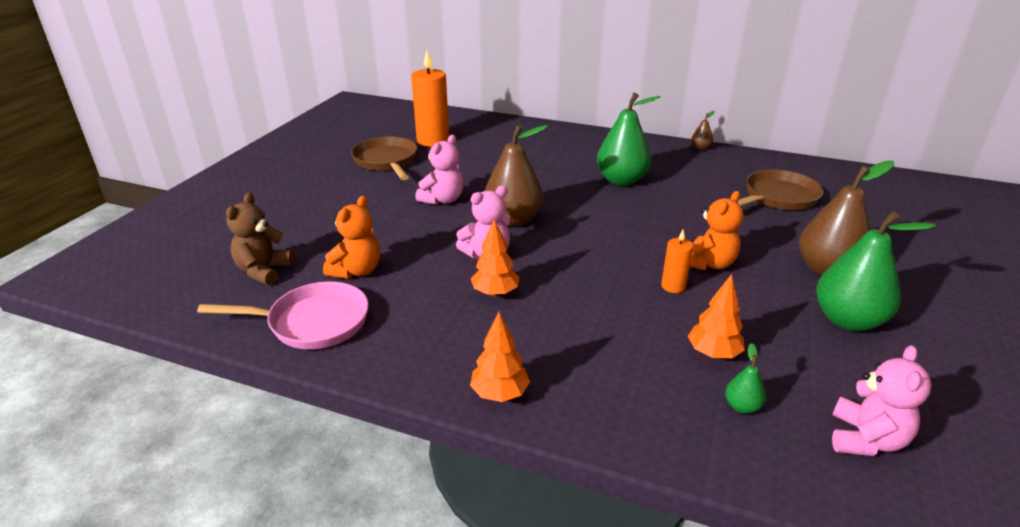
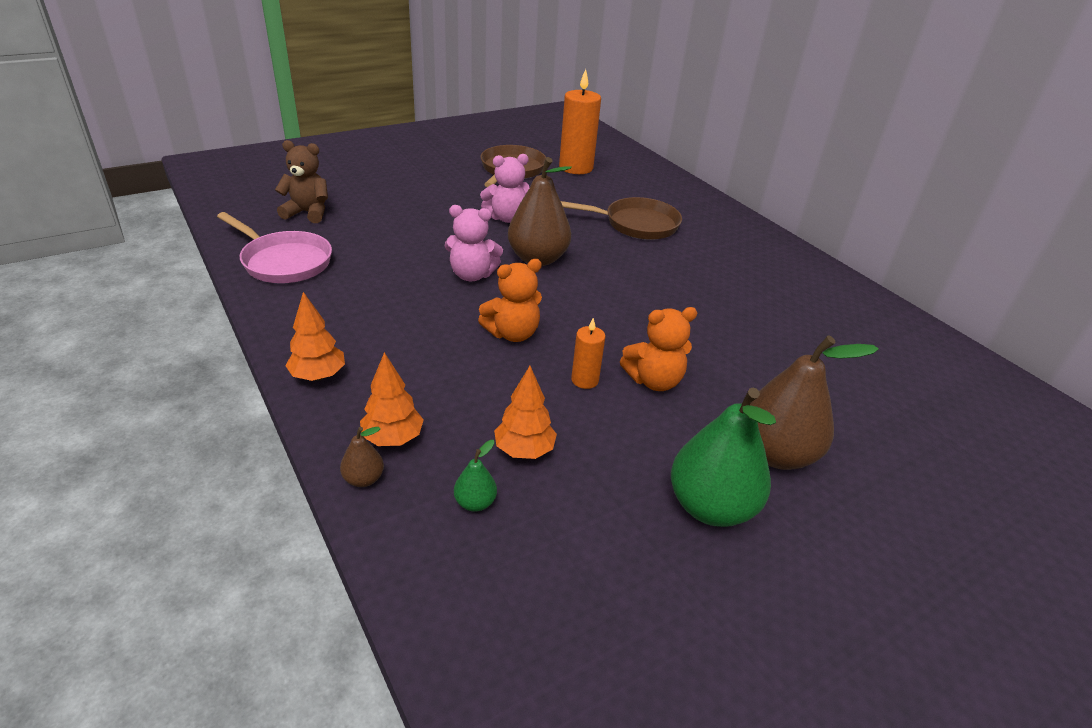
camera: 35 degrees right, 5 degrees up
(263, 271) = (308, 213): brown teddy bear -> brown teddy bear turned 45 degrees clockwise
(356, 271) = (363, 241): orange teddy bear -> orange teddy bear (512, 333)
(495, 293) = (430, 306): orange tree -> orange tree (393, 438)
(621, 180) = (695, 271): green pear -> none
(700, 148) = (840, 278): brown pear -> brown pear (364, 479)
(778, 197) = (847, 363): brown pan -> brown pan (636, 224)
(865, 439) = (537, 602): pink teddy bear -> none

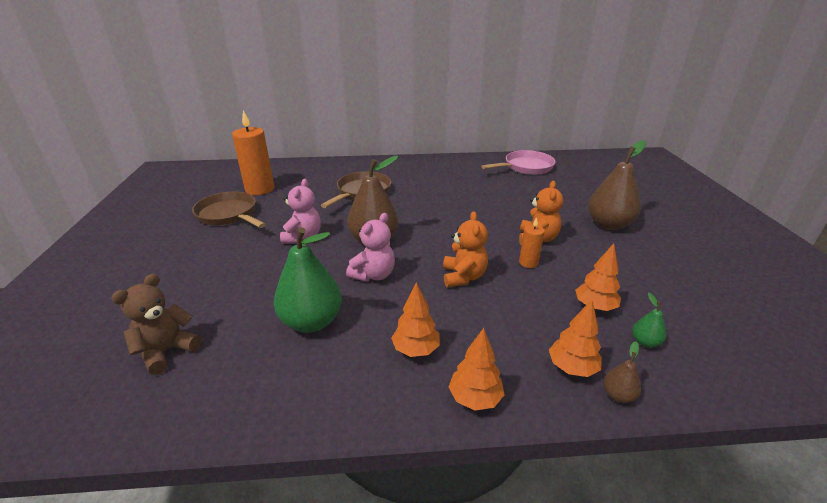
camera: 60 degrees left, 5 degrees down
(284, 262) = (255, 389): pink pan -> pink pan (526, 167)
(369, 327) = (416, 349): none -> orange tree
(711, 507) = (649, 256): green pear -> green pear (312, 322)

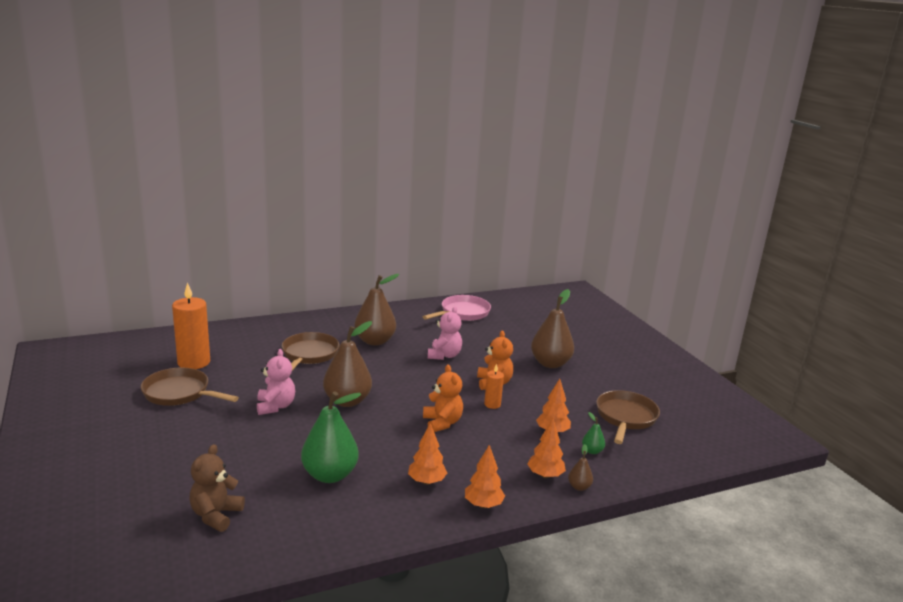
camera: 20 degrees left, 10 degrees down
(373, 275) = (363, 431): pink teddy bear -> pink teddy bear (444, 355)
(429, 185) = (375, 341): none -> brown pear
(698, 301) = (625, 417): none -> brown pan

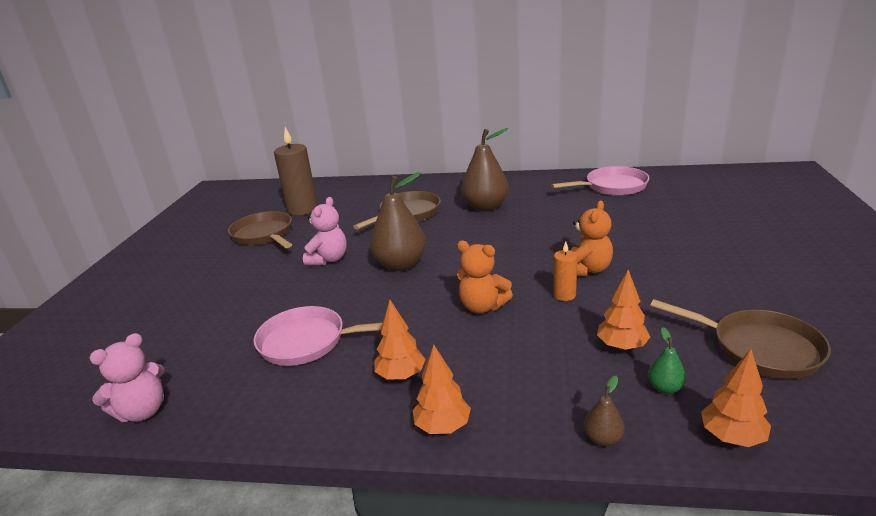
camera: 35 degrees right, 5 degrees up
(194, 362) = (302, 209): orange candle -> brown candle
(216, 515) = (169, 359): brown teddy bear -> none
(330, 475) = (308, 342): green pear -> pink pan
(442, 423) = (482, 307): orange teddy bear -> orange teddy bear turned 105 degrees clockwise
(444, 355) = (551, 230): pink teddy bear -> pink teddy bear (142, 411)
(545, 475) = (563, 407): orange tree -> orange tree (732, 437)
(550, 363) = (687, 256): brown pear -> none
(625, 417) = (759, 348): brown pan -> brown pan turned 75 degrees clockwise

